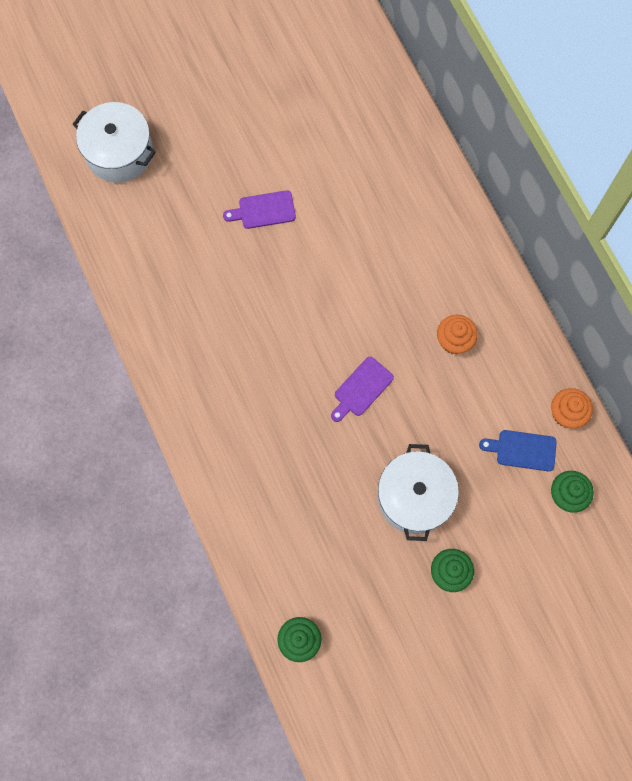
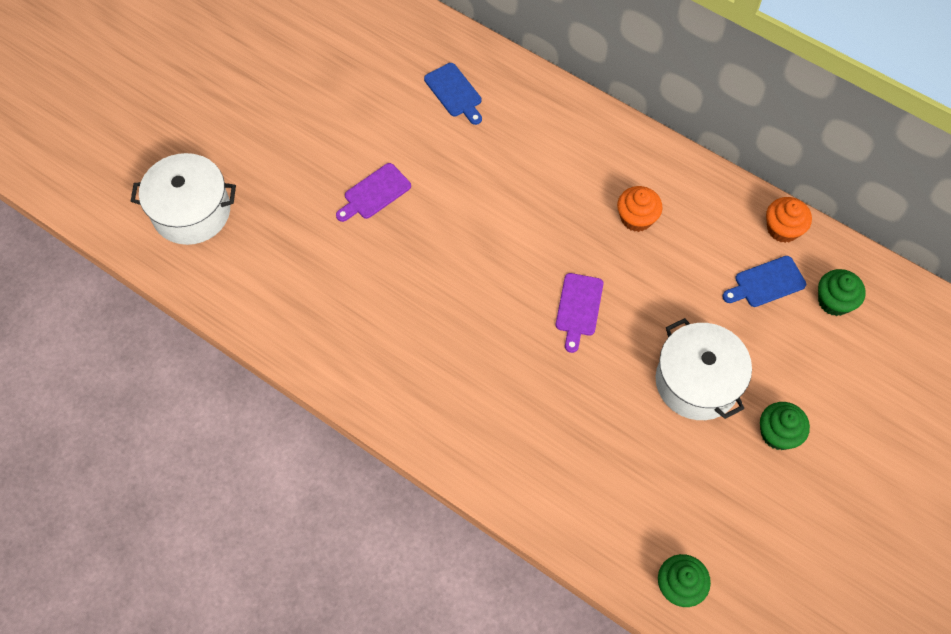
camera: 30 degrees left, 10 degrees down
(377, 157) = (454, 92): none -> blue cutting board

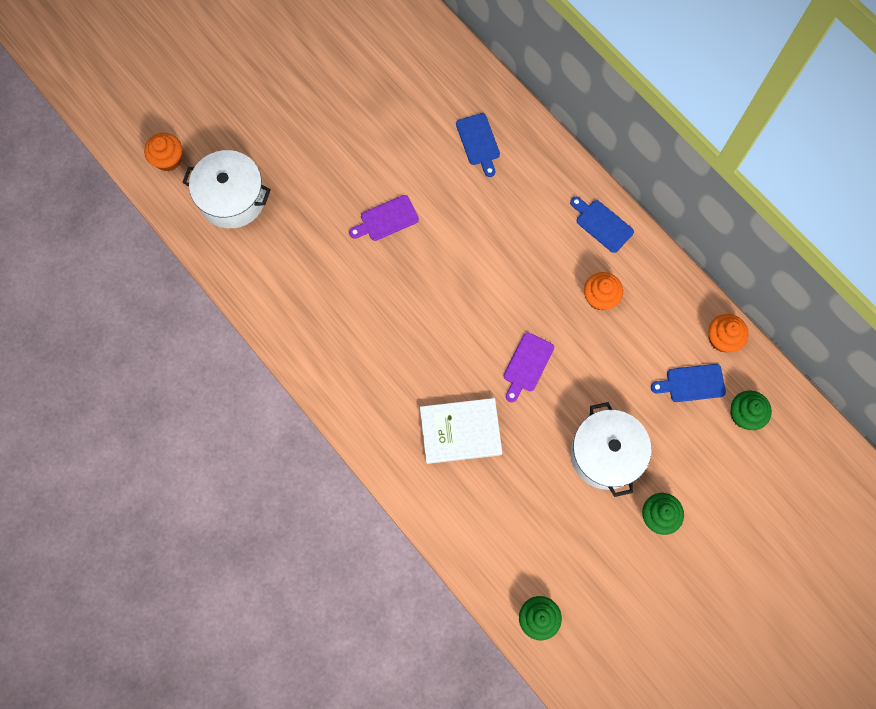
camera: 15 degrees right, 10 degrees up
(106, 187) = (168, 159): none -> orange cupcake
(525, 399) = (460, 431): none -> white book
(614, 144) = (602, 224): none -> blue cutting board

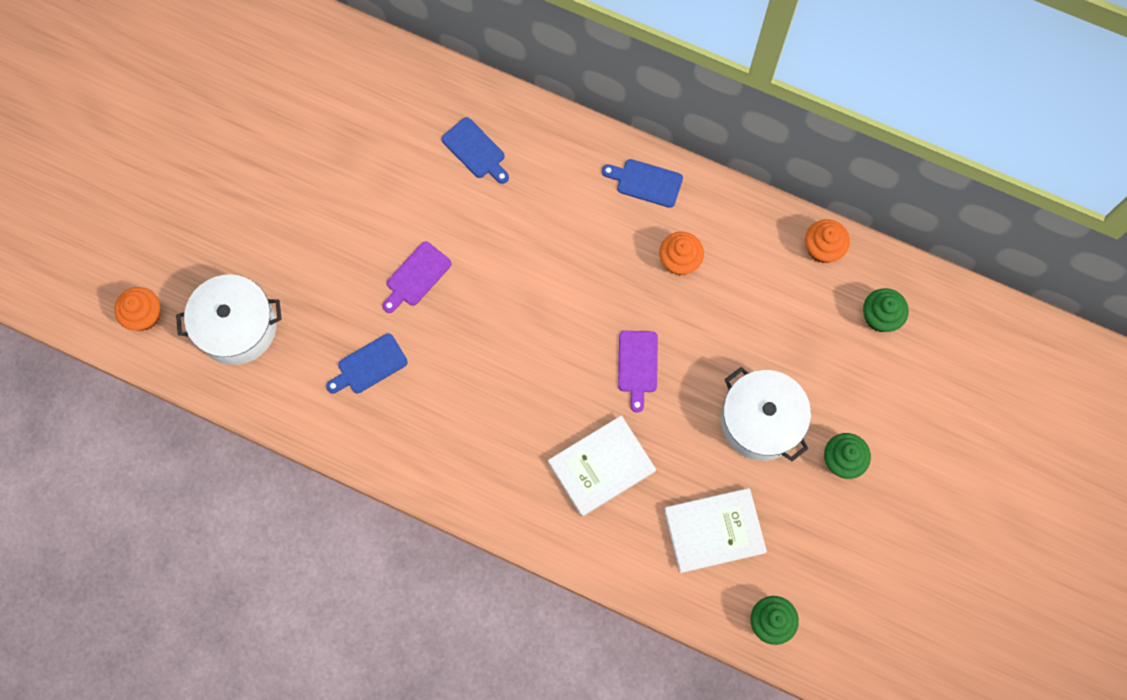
camera: 25 degrees left, 0 degrees up
(526, 523) = (714, 530): none -> white book
(692, 383) = (813, 308): blue cutting board -> blue cutting board (369, 365)

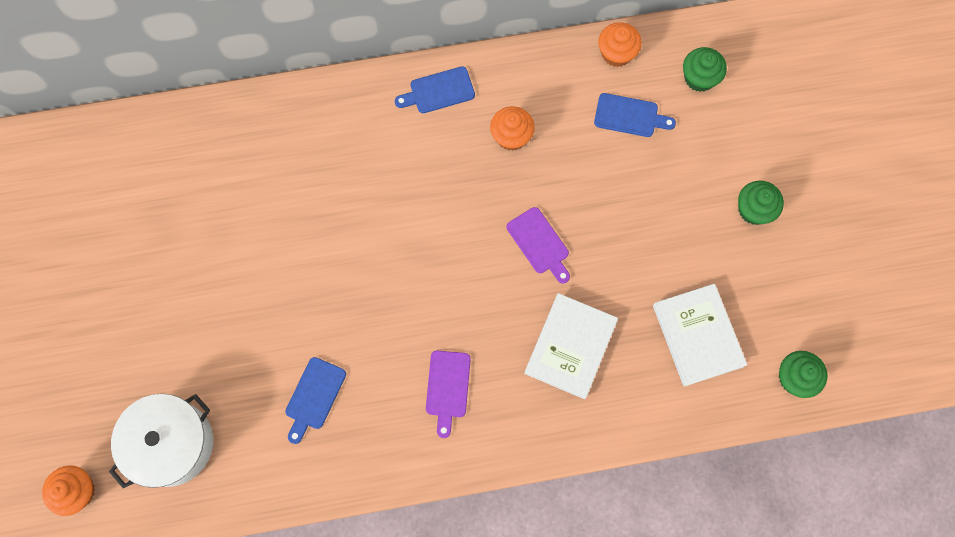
camera: 35 degrees left, 0 degrees up
(416, 276) = (301, 294): purple cutting board -> purple cutting board (447, 388)
(475, 150) = (277, 155): blue cutting board -> blue cutting board (629, 116)
(714, 530) = (697, 335): white book -> white book turned 60 degrees counterclockwise
(760, 421) = (669, 222): white pot -> none

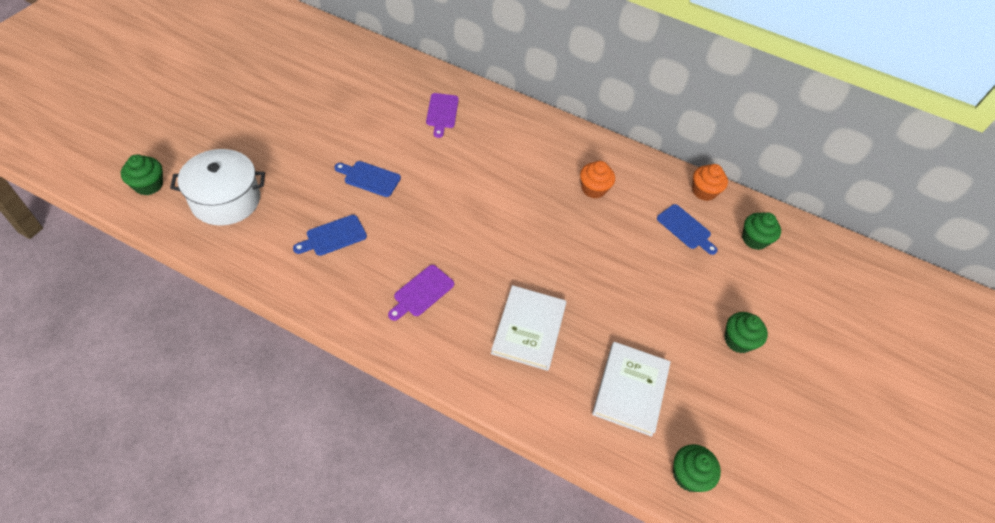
camera: 30 degrees right, 20 degrees down
(78, 491) = (148, 185): orange cupcake -> green cupcake
(438, 91) = (567, 139): blue cutting board -> blue cutting board (369, 178)
(539, 243) = (560, 256): purple cutting board -> purple cutting board (442, 113)
(570, 346) = (529, 329): white book -> white book turned 45 degrees counterclockwise

